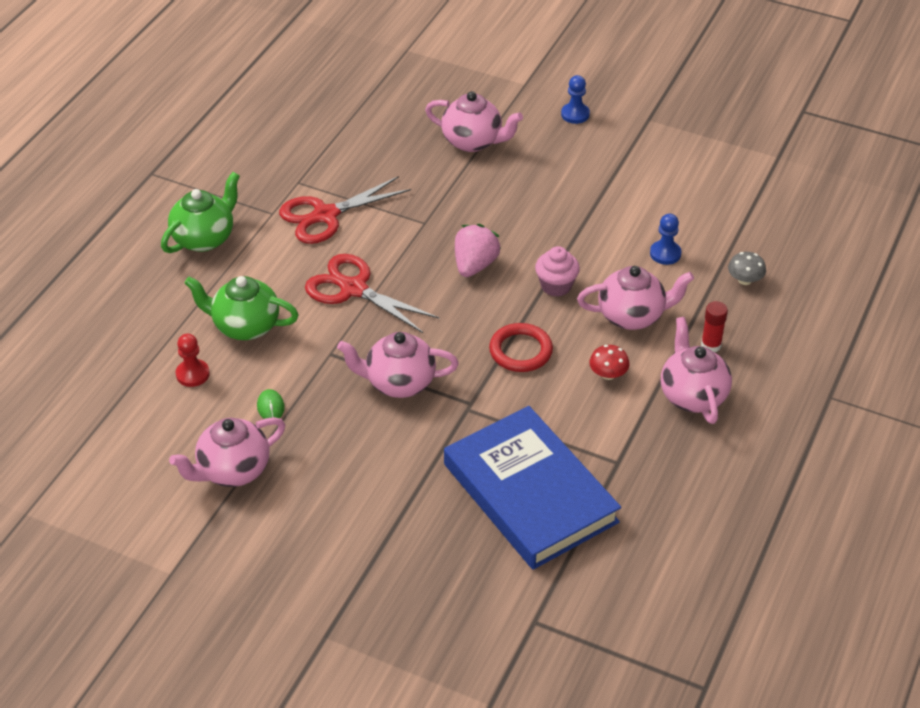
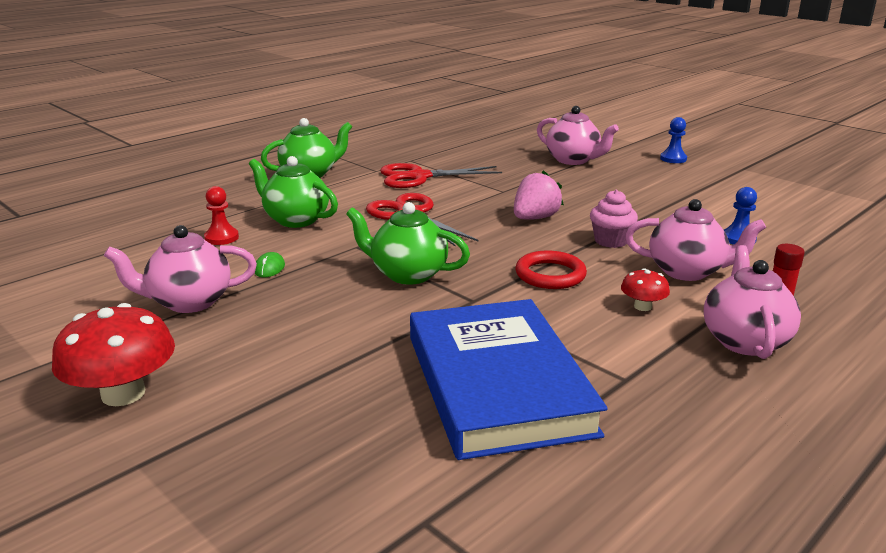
camera: 20 degrees right, 20 degrees down
(262, 581) = (123, 393): none -> red mushroom
(399, 383) = (407, 274): pink teapot -> green teapot
(745, 280) = (829, 267): grey mushroom -> none

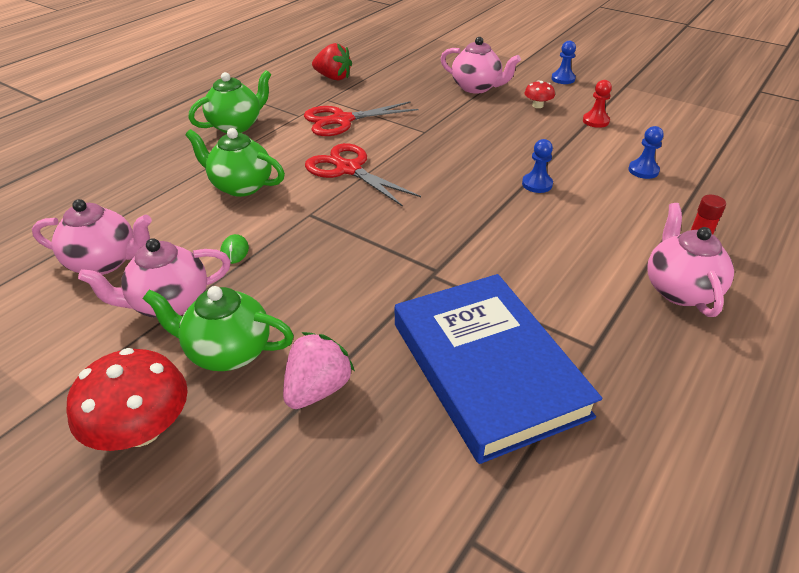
camera: 10 degrees left, 15 degrees up
(221, 238) = (175, 217): red pawn -> red pawn (595, 121)
(407, 274) = (368, 244): green teapot -> green teapot (228, 352)
(423, 144) = (333, 77): none -> red strawberry
(535, 218) = (463, 163): pink strawberry -> pink strawberry (317, 389)
(550, 275) = (496, 231): red ring -> none
(611, 241) = (537, 184): pink cupcake -> blue pawn
(642, 306) = (585, 260): red mushroom -> red mushroom (537, 105)
(687, 271) = (611, 214): pink teapot -> pink teapot (105, 262)

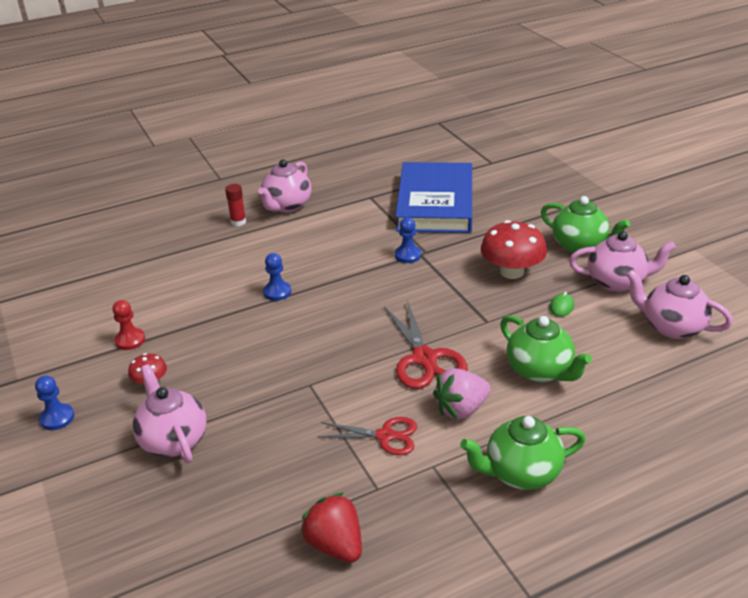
camera: 150 degrees left, 5 degrees down
(141, 429) = (633, 225): red mushroom -> red mushroom (512, 272)
(317, 389) = (532, 217): pink strawberry -> pink strawberry (461, 409)
(342, 120) = (385, 436): red scissors -> red scissors, size x0.65
(643, 170) = (179, 278): blue pawn -> blue pawn (408, 255)

